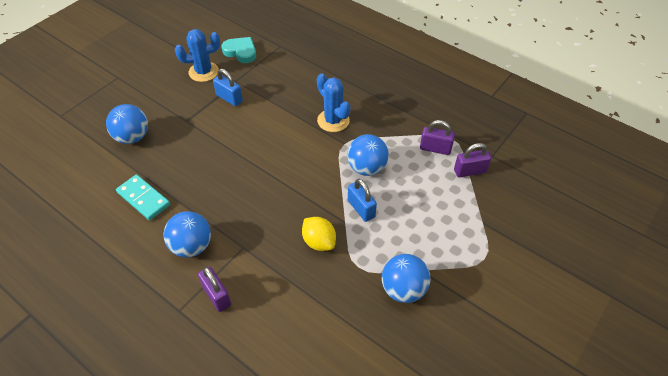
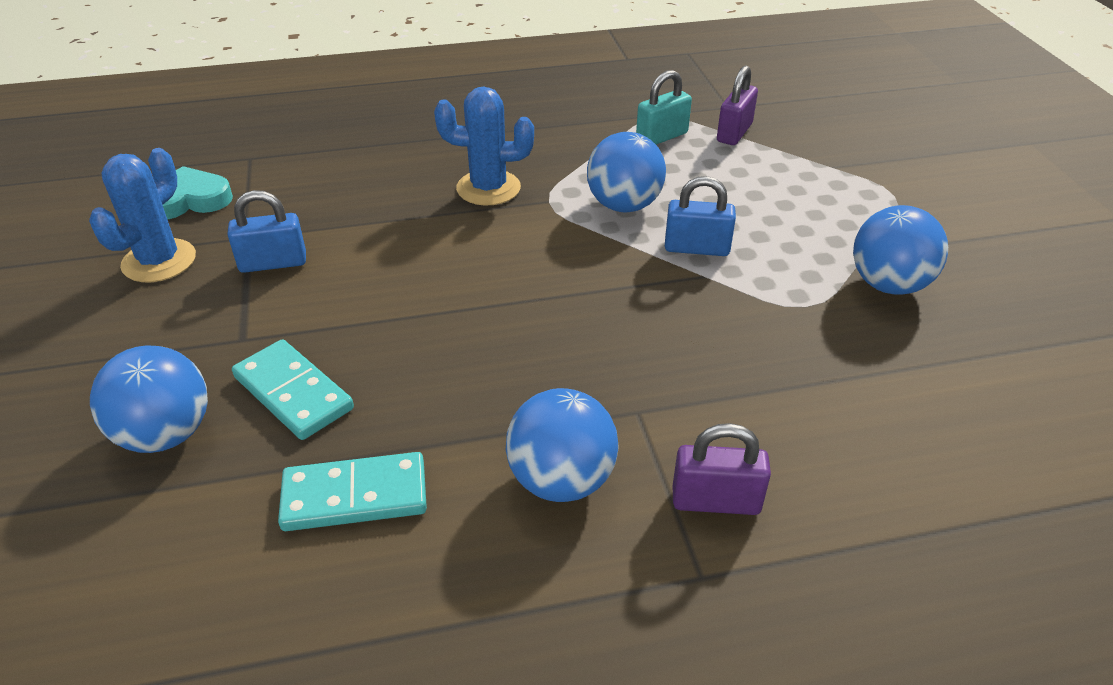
camera: 50 degrees left, 10 degrees down
(173, 151) = (293, 393): none -> turquoise domino
(319, 242) = (717, 320): yellow lemon -> none
(435, 148) = (661, 137): purple padlock -> turquoise padlock

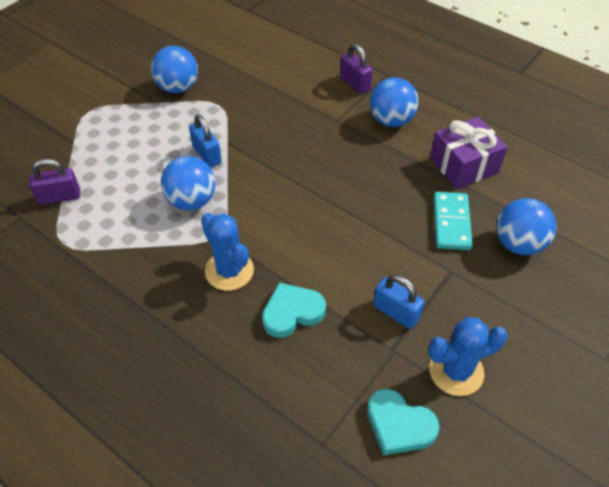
camera: 130 degrees left, 10 degrees up
(355, 496) = (464, 165): turquoise domino -> purple gift
(382, 201) = (292, 312): none -> turquoise heart
(661, 137) = (92, 227): turquoise padlock -> none

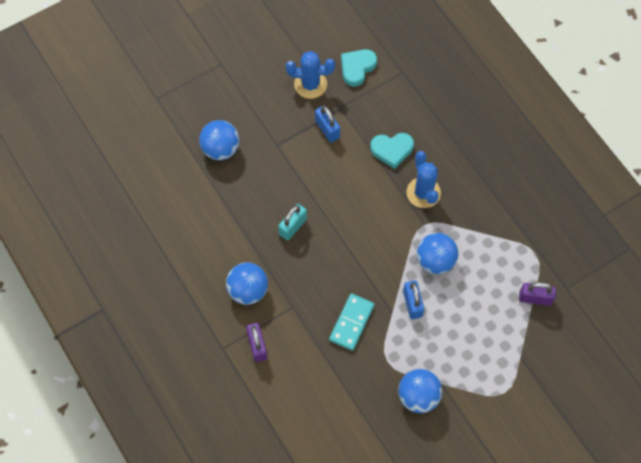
camera: 160 degrees left, 15 degrees up
(377, 187) = (293, 227): none -> turquoise padlock
(399, 425) = (357, 68): turquoise heart -> turquoise heart turned 105 degrees counterclockwise
(451, 223) = (255, 179): turquoise domino -> turquoise domino (351, 322)
(464, 165) = (217, 225): purple gift -> none

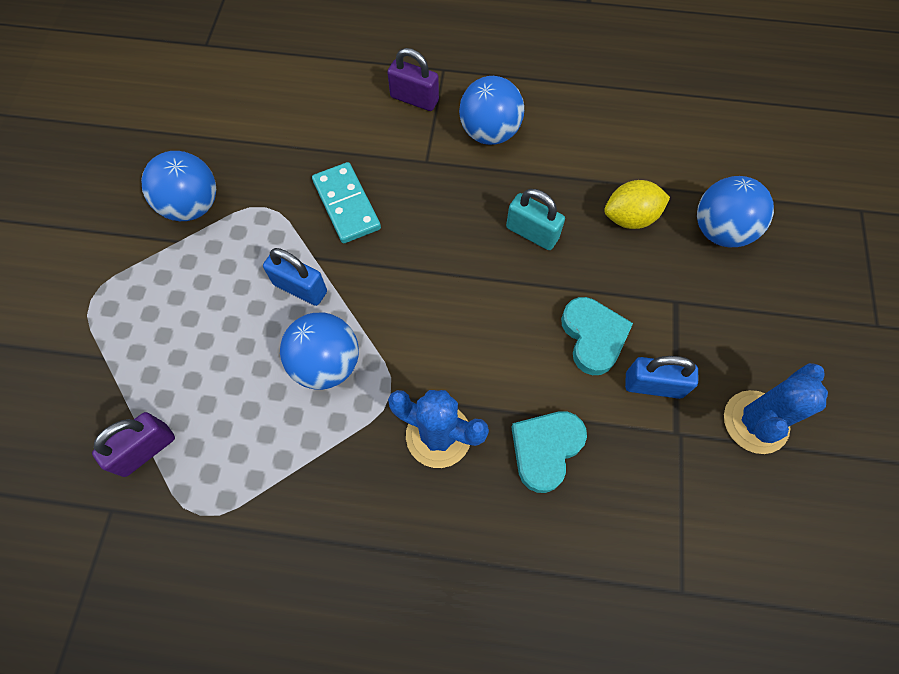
camera: 130 degrees right, 0 degrees up
(246, 191) = (630, 218): none -> yellow lemon
(293, 227) = (532, 233): turquoise padlock -> turquoise padlock turned 45 degrees counterclockwise
(357, 68) = (742, 520): turquoise heart -> turquoise heart (593, 337)

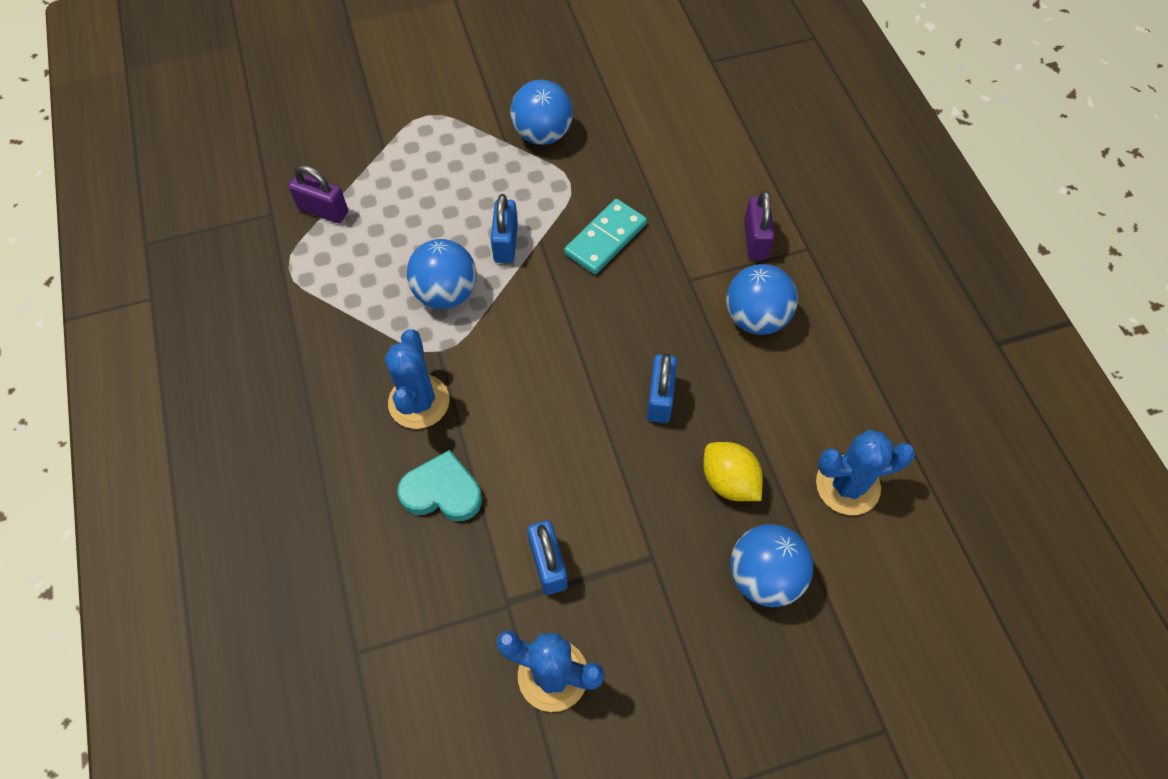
camera: 65 degrees right, 5 degrees down
(532, 233) = (660, 398): turquoise padlock -> blue padlock
(593, 337) = (573, 493): turquoise heart -> none
(665, 143) = (847, 485): none -> blue cactus

